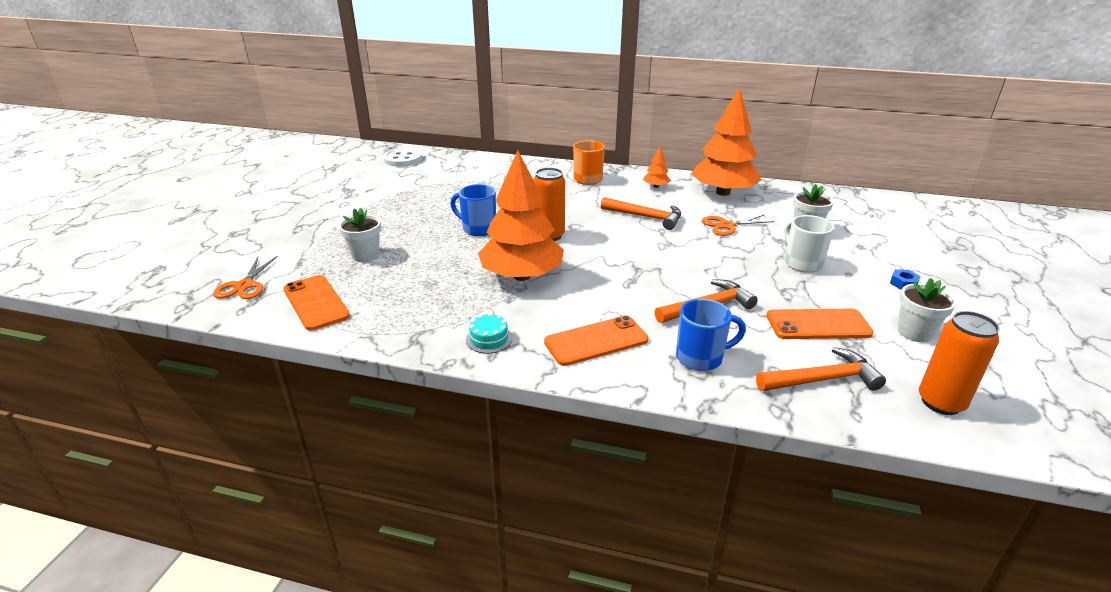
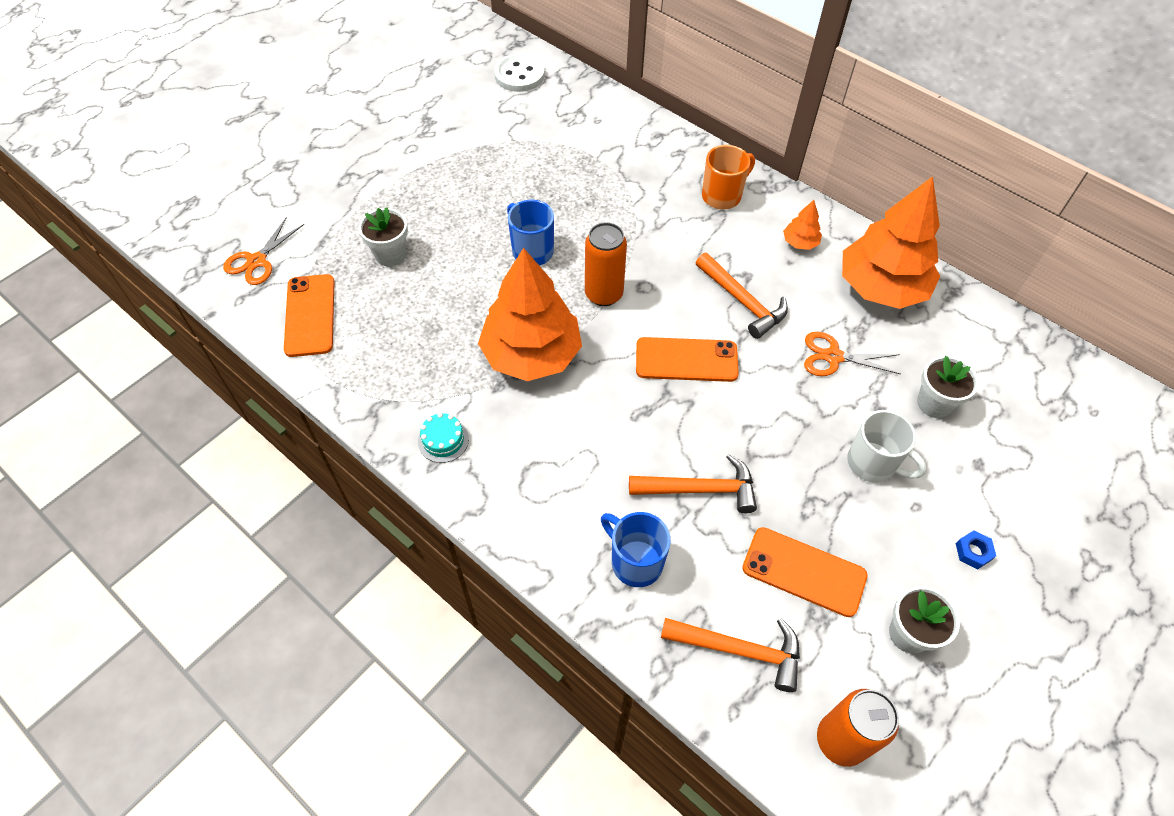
camera: 25 degrees right, 25 degrees up
(596, 341) = (545, 490): orange phone -> orange phone (686, 360)
(701, 358) = (635, 562): blue mug -> blue mug turned 150 degrees counterclockwise
(802, 263) = (873, 463): white mug -> white mug turned 120 degrees clockwise

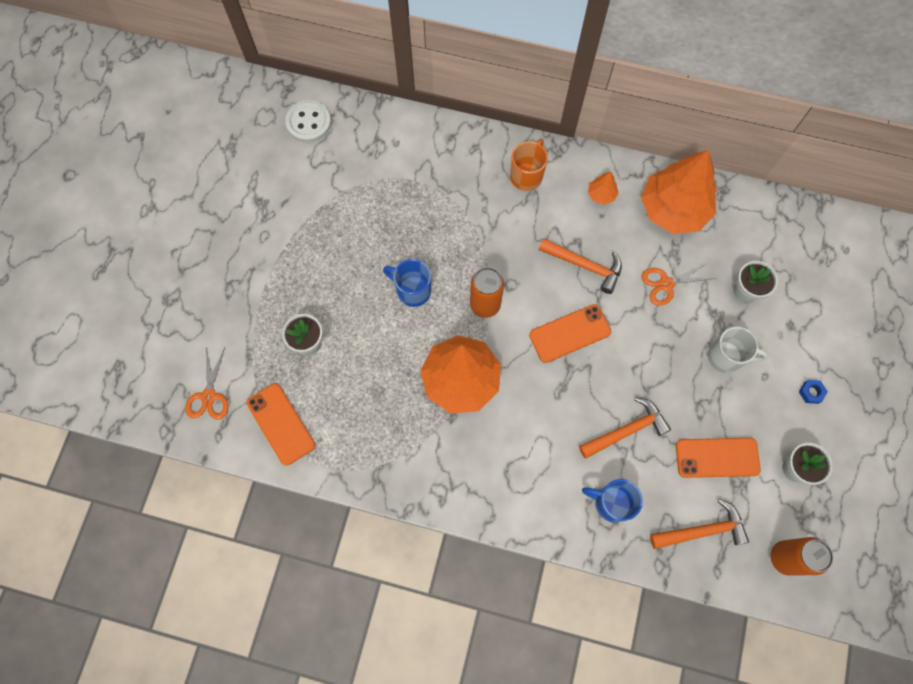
camera: 25 degrees left, 15 degrees up
(443, 440) = (438, 477): turquoise cake -> none

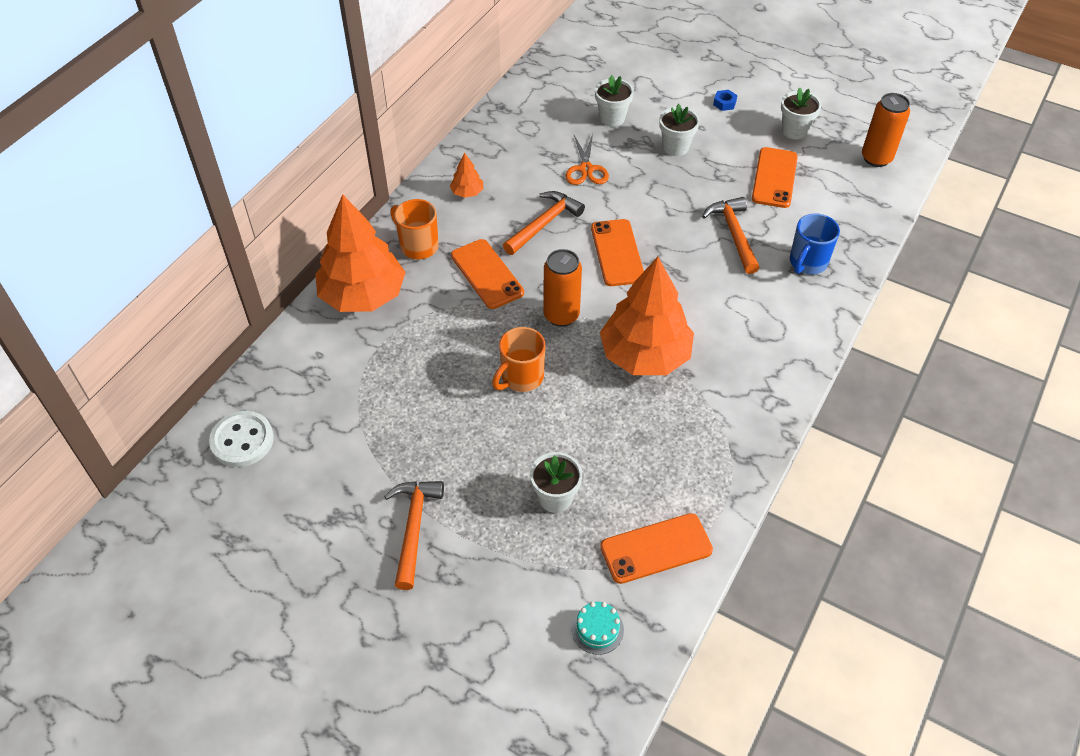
camera: 75 degrees left, 20 degrees down
(209, 396) = (597, 629): orange scissors -> turquoise cake
(412, 290) = (521, 378): blue mug -> orange mug
(512, 236) = (486, 274): none -> orange phone
(673, 209) = (506, 145): orange tree -> orange tree (363, 295)
(702, 530) = (844, 205): orange hammer -> orange hammer (414, 527)
(726, 357) = (675, 147): white mug -> white flower pot

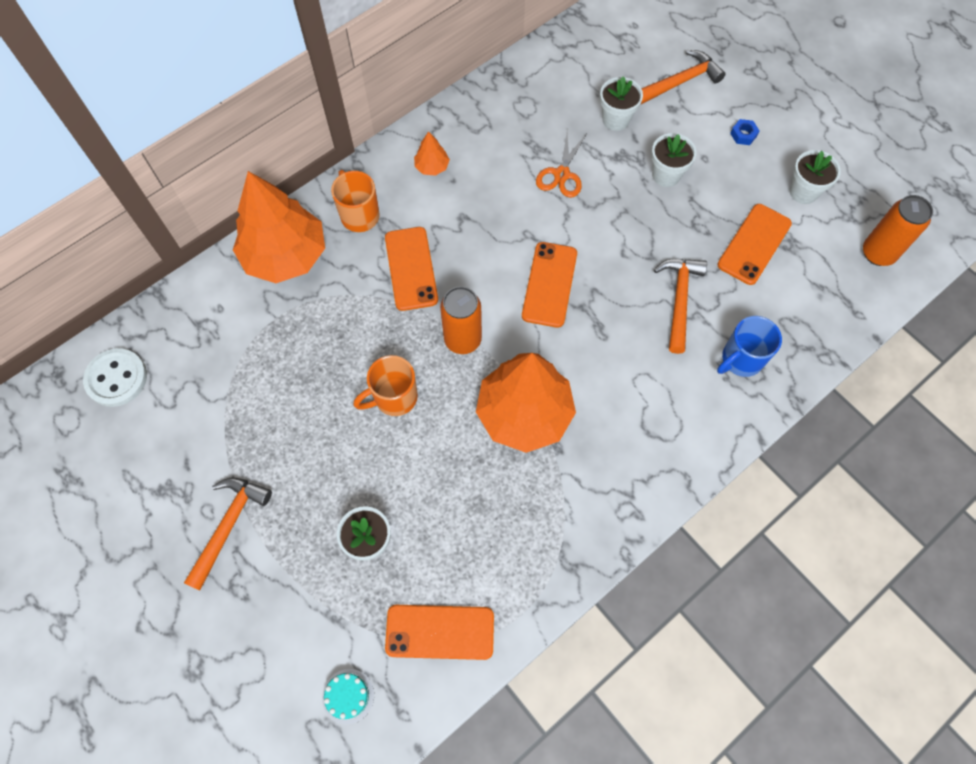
camera: 20 degrees right, 15 degrees up
(544, 223) = (492, 227): orange hammer -> orange hammer (681, 81)

